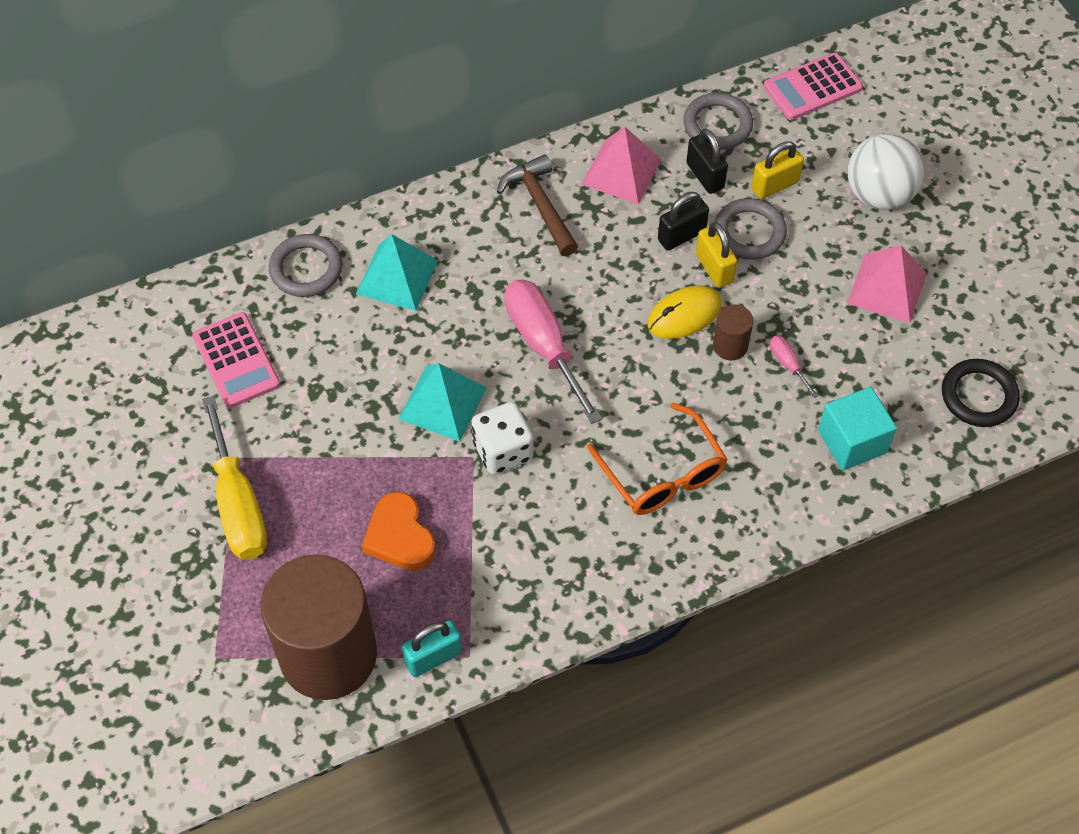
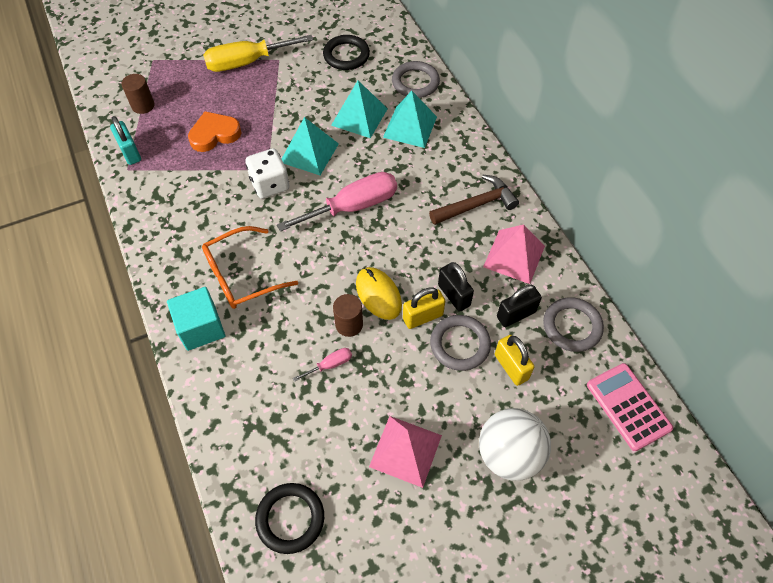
camera: 90 degrees right, 0 degrees up
(236, 360) = (346, 55): pink calculator -> black ring
(328, 655) = (143, 105): brown cylinder -> brown cylinder, size x0.40
(373, 340) = (359, 117): none -> turquoise pyramid
(852, 441) = (255, 407): turquoise cube -> turquoise cube (201, 328)

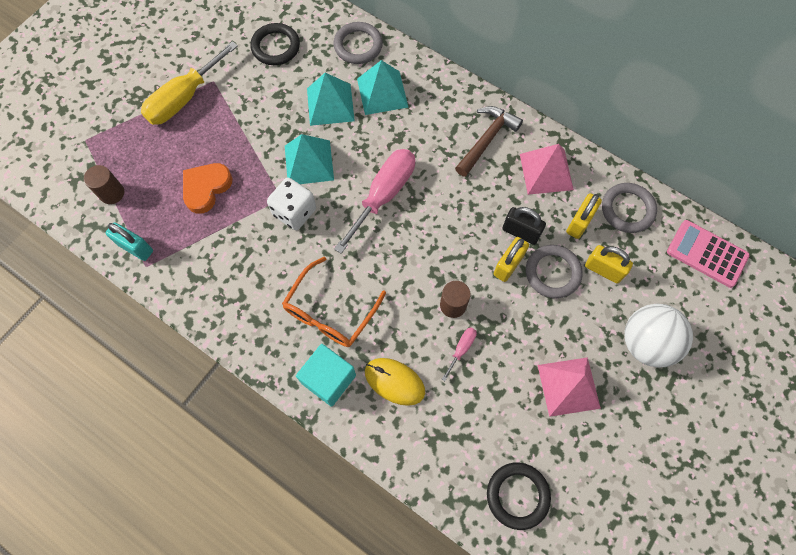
camera: 30 degrees left, 10 degrees up
(378, 294) = (459, 265): yellow mouse -> yellow mouse (394, 381)
(516, 314) = (579, 222): black padlock -> yellow padlock

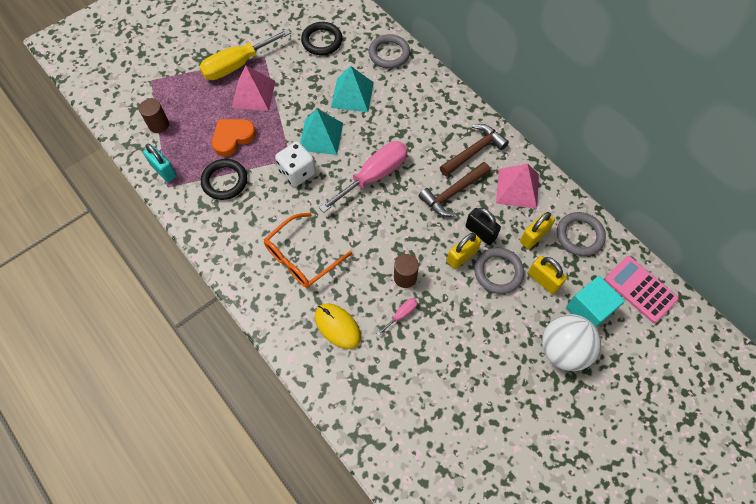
camera: 15 degrees right, 5 degrees down
(328, 379) = (284, 310): turquoise cube -> turquoise cube (589, 309)
(382, 93) = (397, 95): turquoise pyramid -> none
(477, 194) = (452, 193): none -> brown hammer
(517, 495) = (413, 446): black ring -> black ring (225, 181)
(568, 386) = (484, 368): pink pyramid -> pink pyramid (253, 94)

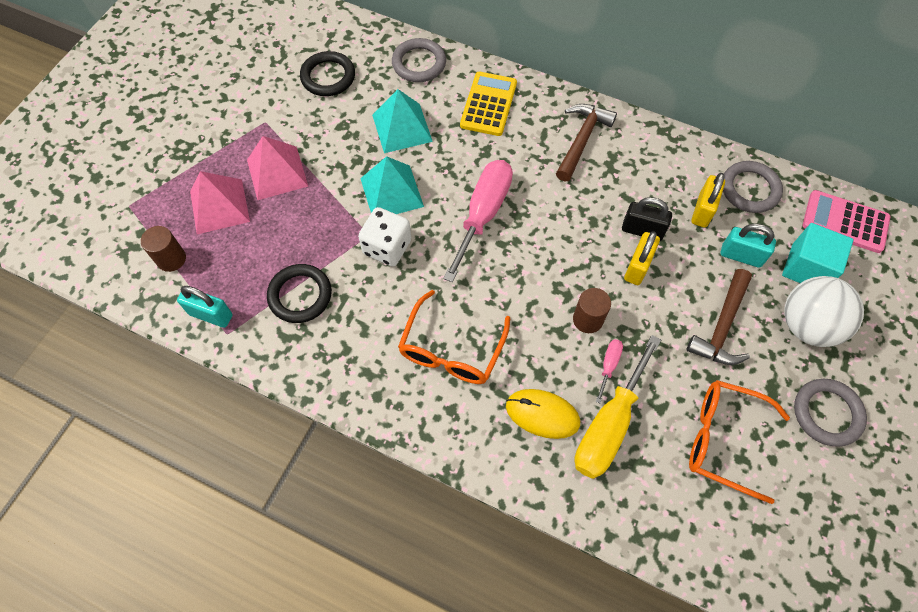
camera: 25 degrees left, 0 degrees up
(233, 138) = (280, 237): orange heart -> none
(237, 65) = (236, 145): yellow screwdriver -> yellow screwdriver (608, 425)
(421, 100) = (488, 104): none -> yellow calculator
(452, 193) = (585, 198): brown hammer -> brown hammer (722, 326)
(452, 400) = (723, 440): none -> orange glasses
(498, 272) = (687, 267): grey ring -> grey ring (827, 413)
(517, 188) = (653, 163): pink pyramid -> pink pyramid (219, 206)
(543, 280) = (741, 256): yellow padlock -> turquoise padlock

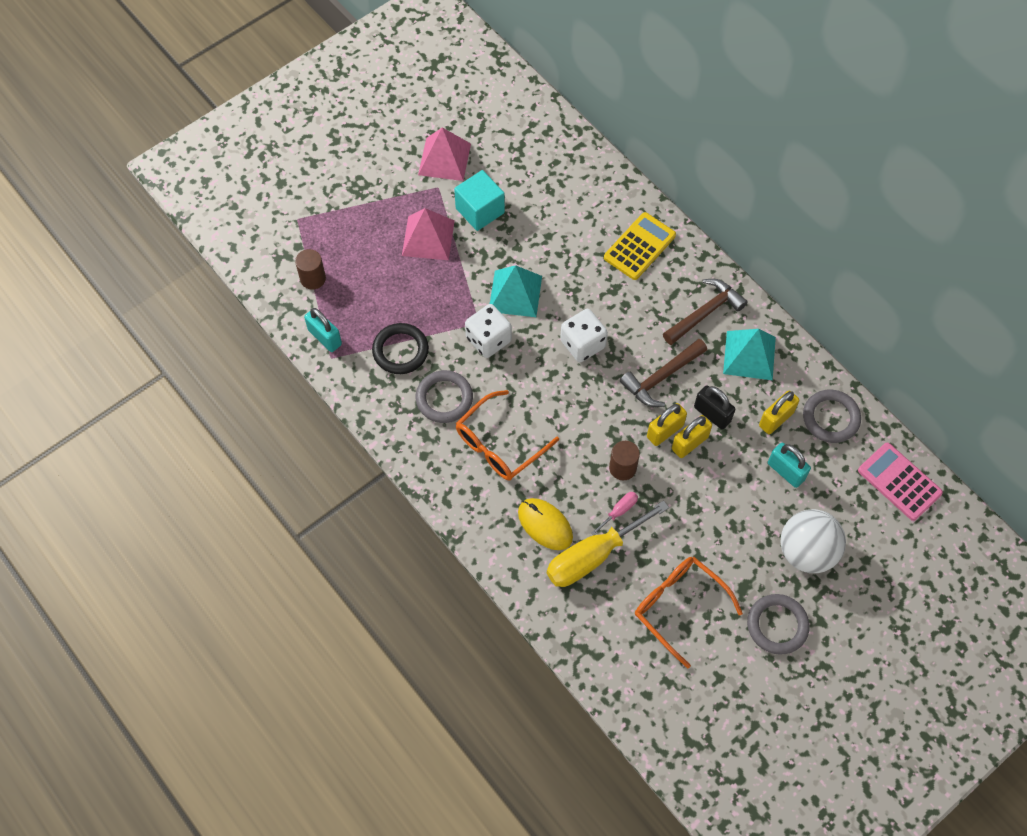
camera: 25 degrees right, 0 degrees up
(219, 206) = (369, 249): pink pyramid -> pink pyramid (444, 159)
(328, 77) = (511, 165): black ring -> none
(402, 128) = (552, 239): turquoise pyramid -> turquoise pyramid (749, 355)
(419, 63) = (597, 183): grey ring -> grey ring (444, 398)
(483, 214) = (582, 344): pink screwdriver -> white dice
(608, 265) = (665, 431): none -> yellow padlock
(722, 326) = (732, 521): brown hammer -> brown hammer (661, 377)
(807, 267) = (838, 505): turquoise cube -> turquoise cube (480, 210)

